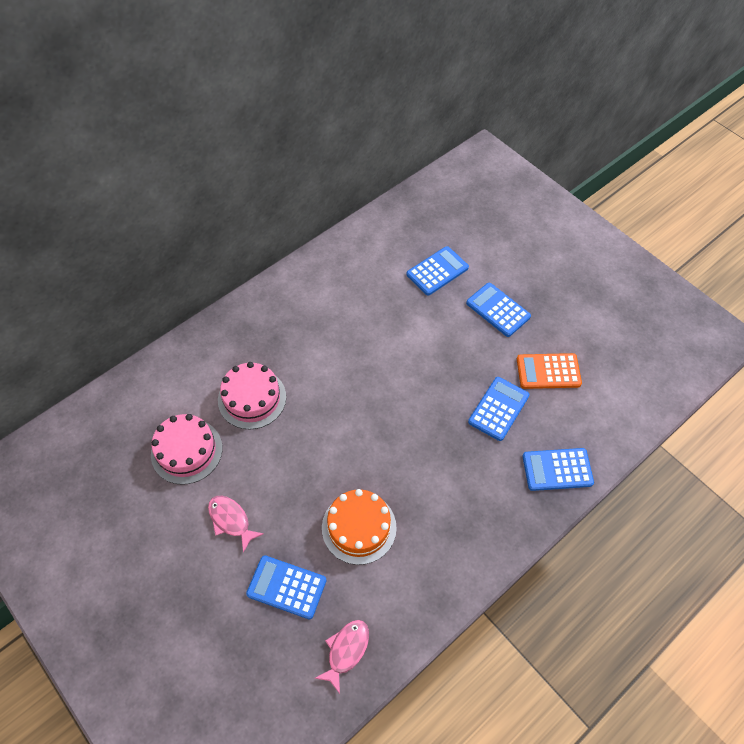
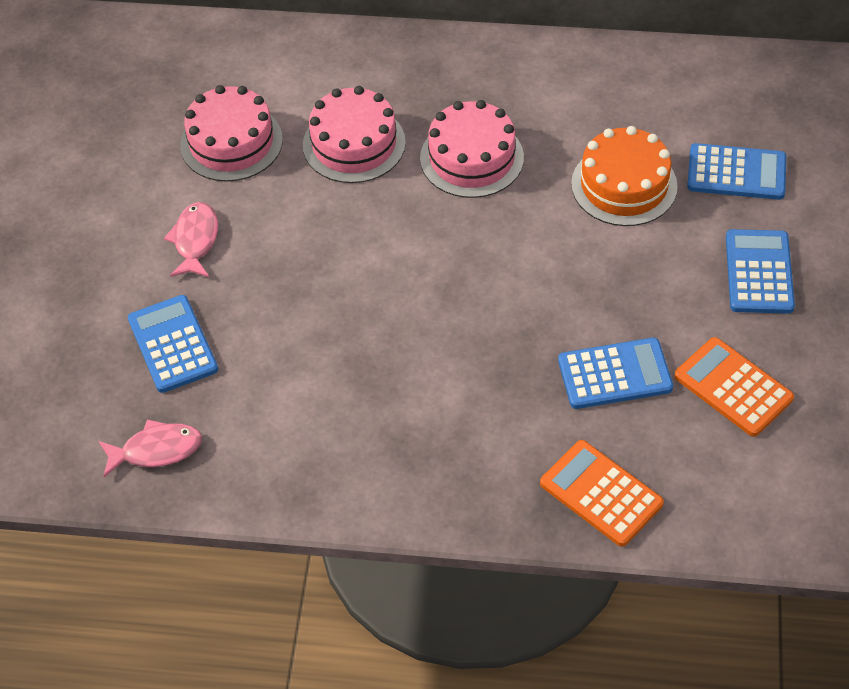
camera: 50 degrees right, 5 degrees down
(317, 358) = (471, 158): none -> pink cake
(359, 527) = (307, 355): orange cake -> orange cake (624, 185)
(557, 469) = (601, 493): blue calculator -> orange calculator

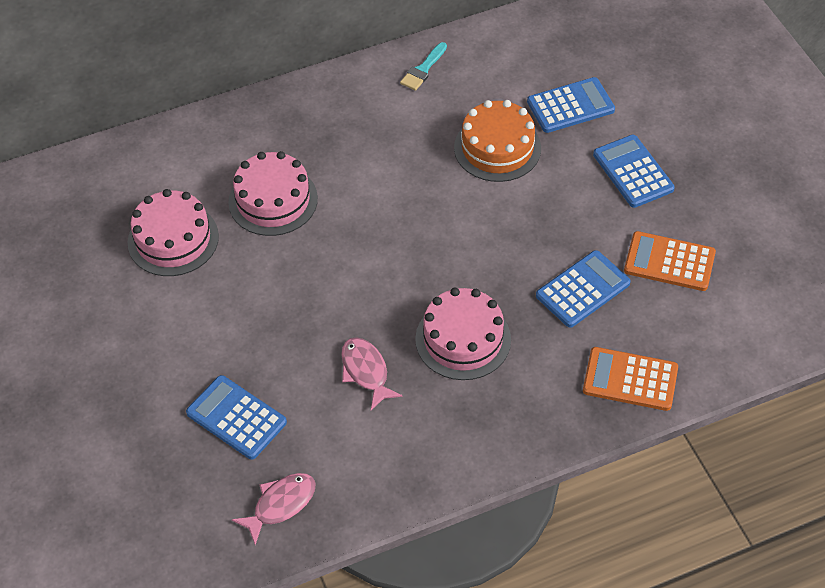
camera: 30 degrees left, 0 degrees up
(195, 240) = (198, 329): pink fish -> pink fish (366, 371)
(471, 158) = (371, 174): pink cake -> pink cake (463, 339)
(600, 71) = (423, 69): none -> turquoise brush

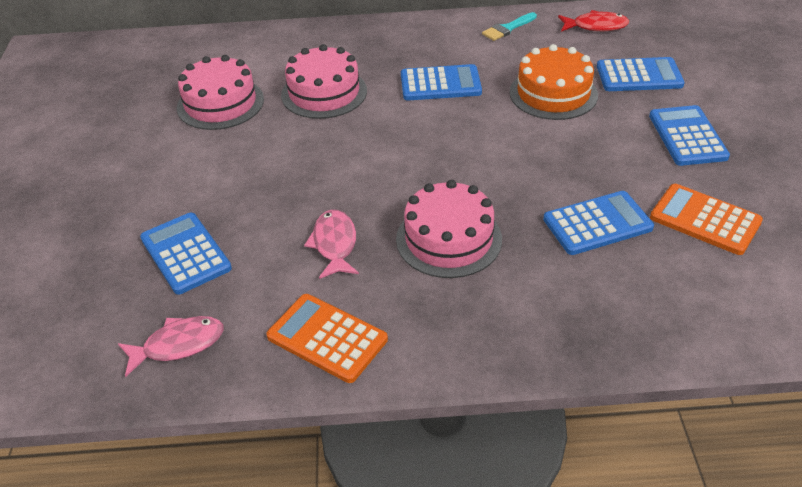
camera: 20 degrees right, 10 degrees down
(384, 161) = (440, 84): none -> blue calculator
(510, 47) = (596, 26): none -> red fish
(630, 379) = (622, 321): orange calculator -> orange calculator (327, 338)

